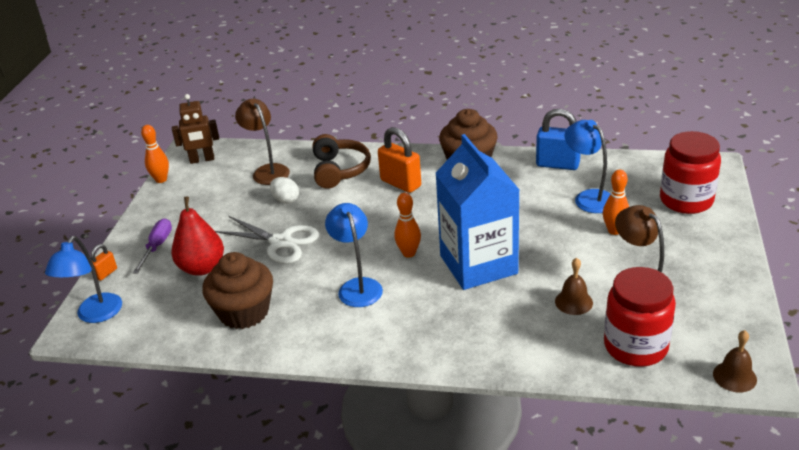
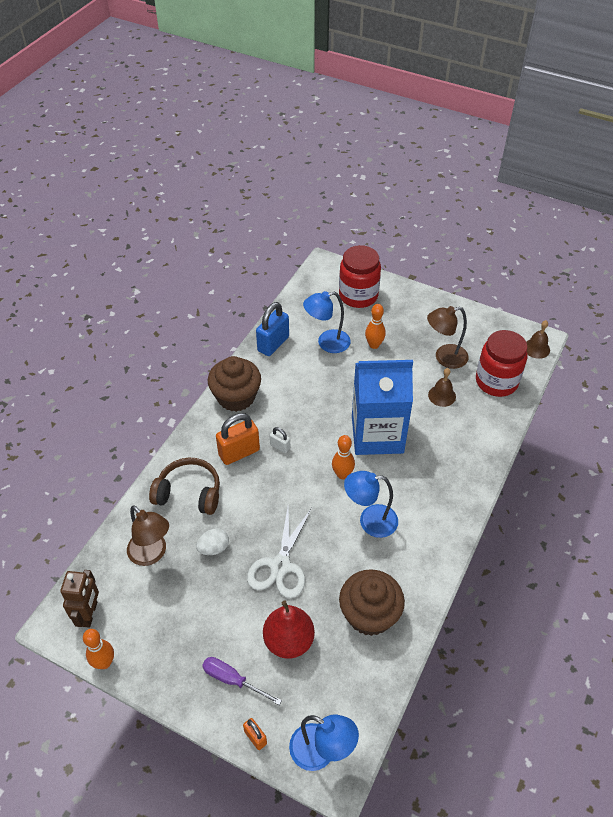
camera: 75 degrees left, 15 degrees up
(267, 171) = (152, 554): brown lamp -> brown lamp turned 120 degrees counterclockwise
(280, 242) = (280, 566): white scissors -> white scissors turned 150 degrees clockwise
(422, 205) = (280, 446): none -> white padlock

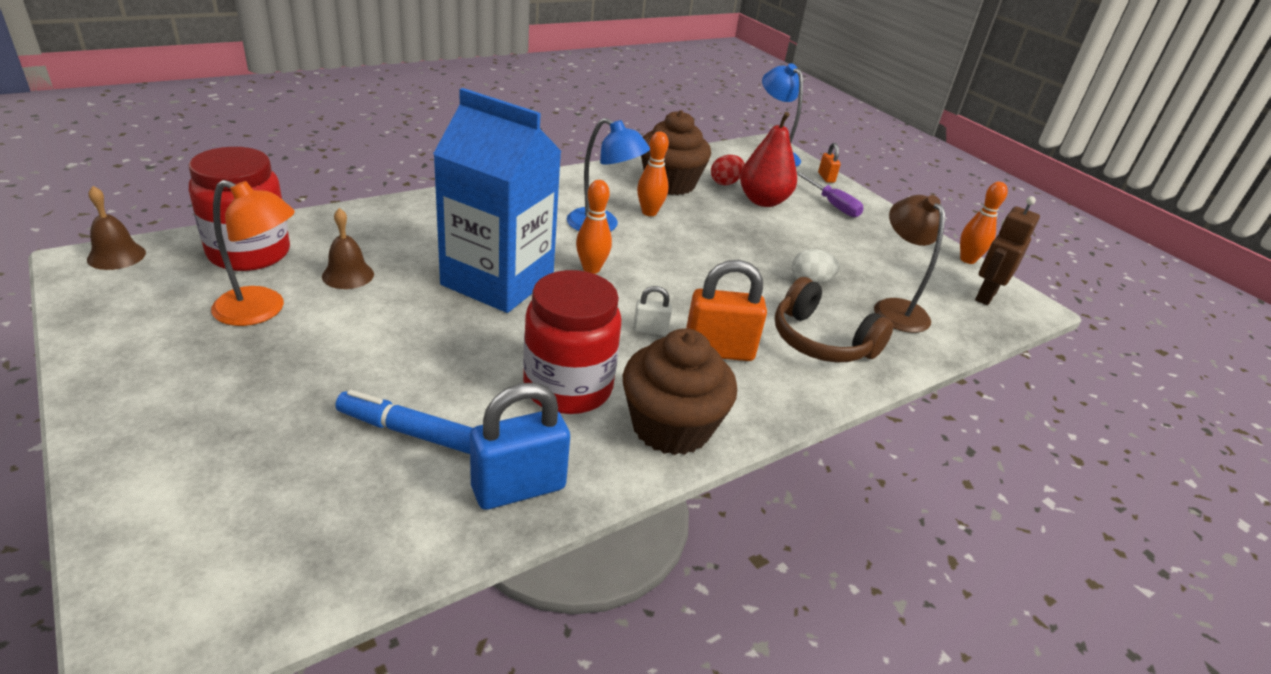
camera: 155 degrees left, 15 degrees down
(280, 446) = (650, 330): white padlock -> white padlock turned 60 degrees counterclockwise
(280, 566) = (736, 240): white scissors -> none
(327, 343) = (413, 433): blue lamp -> blue marker
(331, 650) = (725, 183): none -> red egg
(358, 295) = (215, 498): red jar -> red jar (568, 387)
(374, 345) = (336, 385): orange bowling pin -> orange bowling pin (649, 212)
(444, 358) = (261, 311): brown lamp -> orange lamp

